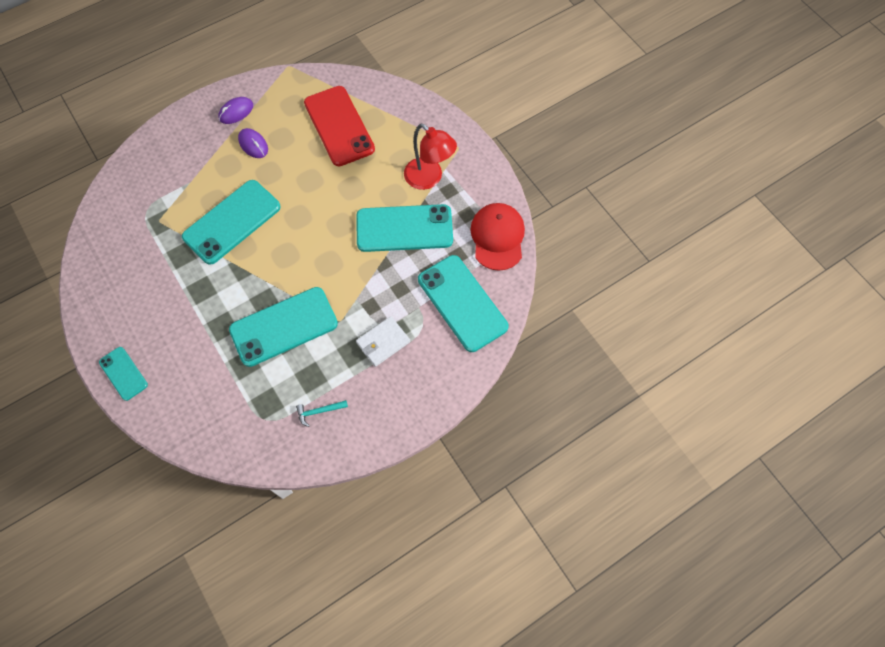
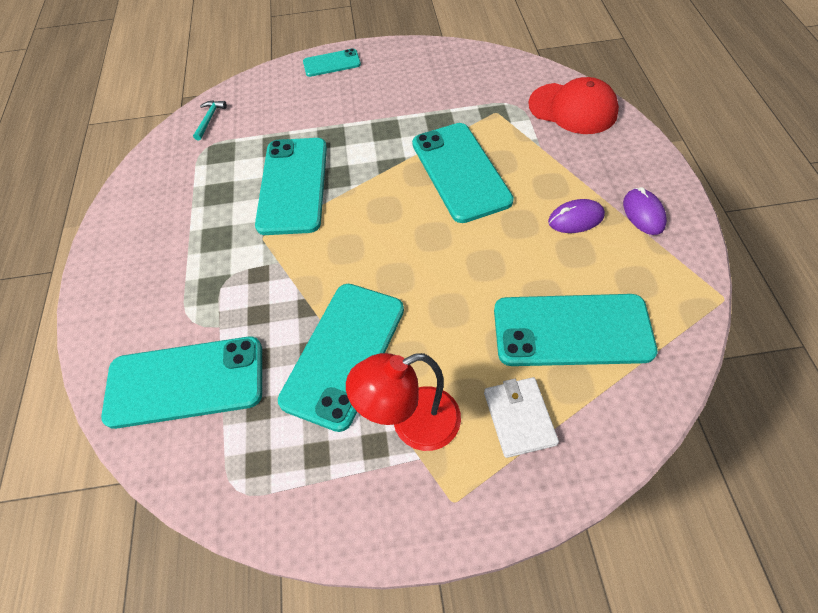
camera: 120 degrees right, 10 degrees down
(319, 411) = (177, 190): turquoise hammer -> turquoise hammer (209, 119)
(339, 126) = (572, 330): red phone -> turquoise phone
(383, 342) = (204, 271): white wallet -> white wallet (519, 418)
(497, 237) = (249, 484): red cap -> red cap (573, 108)

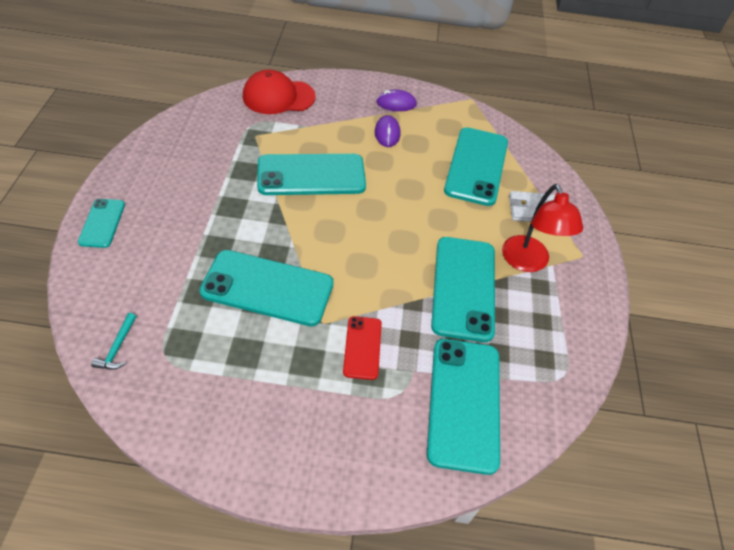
camera: 85 degrees left, 5 degrees down
(209, 119) = (117, 347): turquoise hammer -> turquoise hammer turned 105 degrees counterclockwise
(239, 276) = (362, 347): none -> red phone
(344, 354) = (464, 288): turquoise phone -> turquoise phone turned 60 degrees clockwise
(573, 108) = (278, 97): red cap -> red cap turned 135 degrees counterclockwise

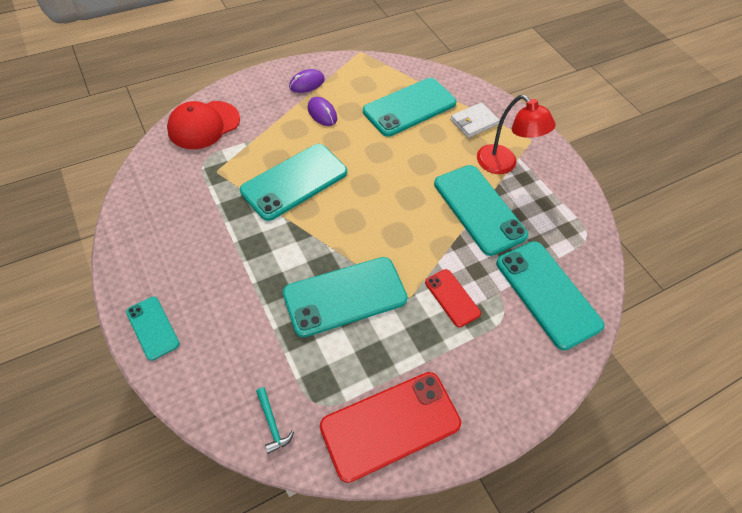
camera: 35 degrees left, 5 degrees up
(206, 414) = (390, 425): none -> red phone
(476, 166) = (409, 107): turquoise phone -> turquoise phone turned 75 degrees clockwise

